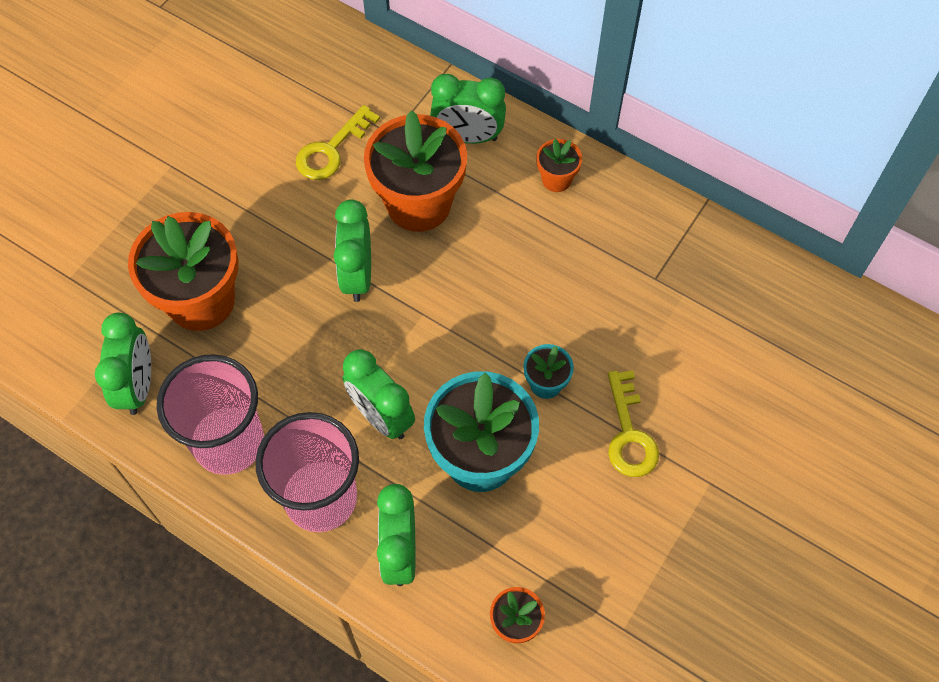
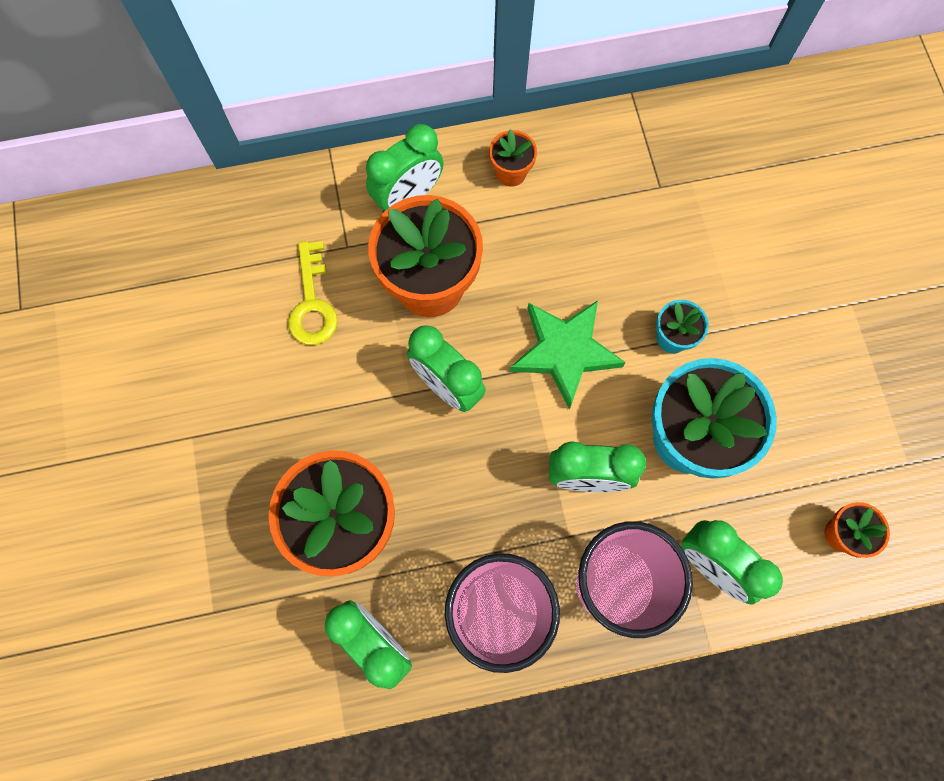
camera: 45 degrees left, 10 degrees up
(459, 325) = (564, 352): none -> green star
(629, 434) = (766, 320): yellow key -> none

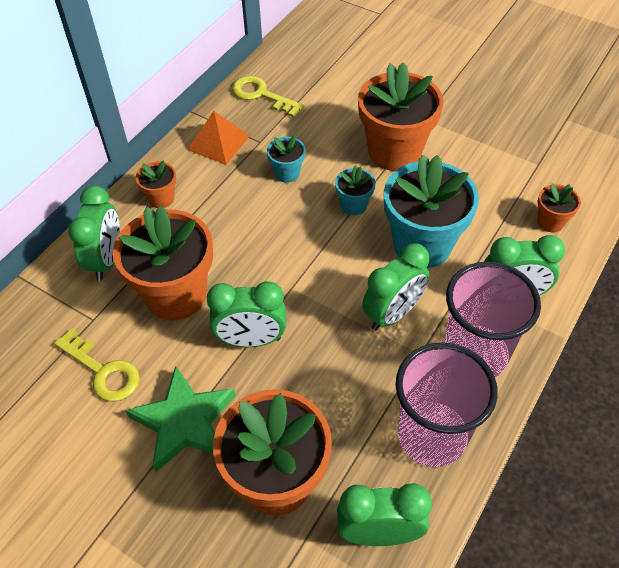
camera: 45 degrees left, 20 degrees down
(564, 352) = (302, 261): green star -> green star (184, 422)
(621, 154) = (218, 142): none -> orange pyramid
(648, 246) = (287, 173): none -> turquoise flower pot
(718, 131) = (261, 95): none -> yellow key
(777, 315) = (394, 152): none -> orange flower pot

